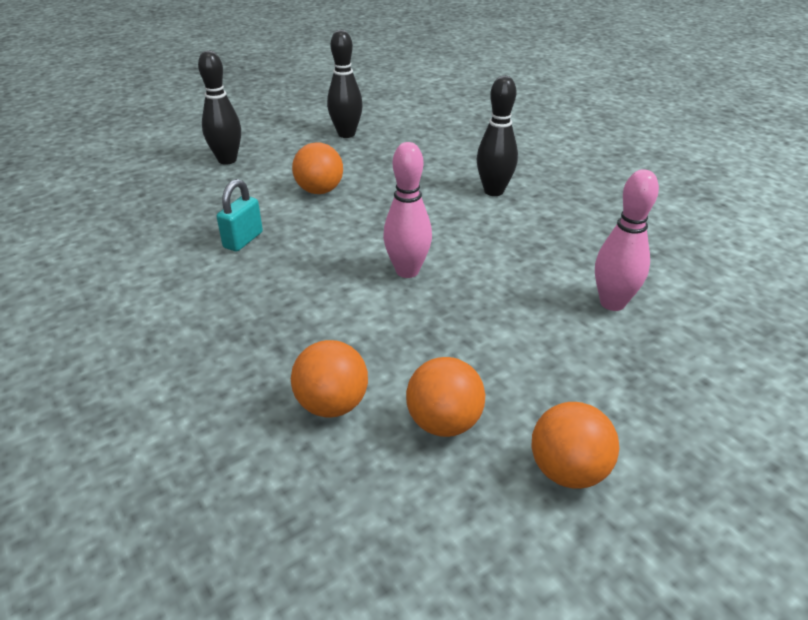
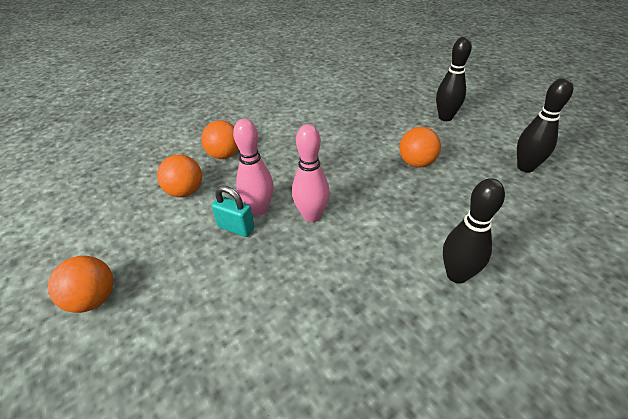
camera: 90 degrees right, 5 degrees up
(243, 240) = (342, 140): turquoise padlock -> turquoise padlock (236, 228)
(444, 423) = (156, 238): orange ball -> orange ball (224, 155)
(612, 303) = (263, 361): pink bowling pin -> pink bowling pin (259, 209)

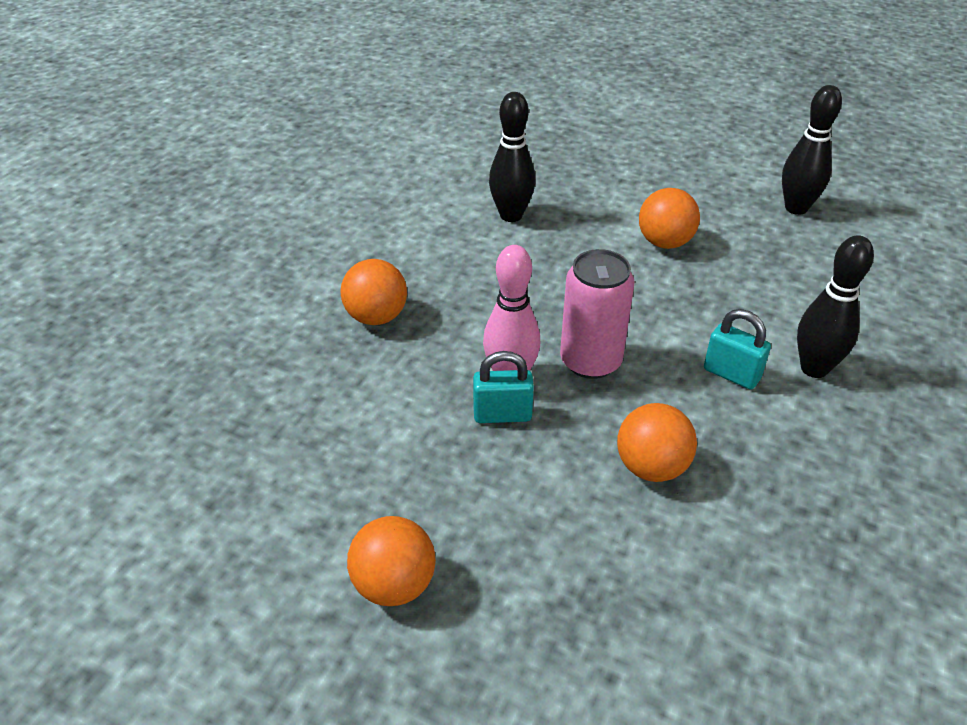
camera: 30 degrees left, 0 degrees up
(185, 191) = (371, 393): orange ball -> orange ball (651, 467)
(311, 216) = (590, 361): pink bowling pin -> pink can
(393, 256) = (731, 374): none -> turquoise padlock
(445, 117) = (650, 162): black bowling pin -> black bowling pin (511, 215)

